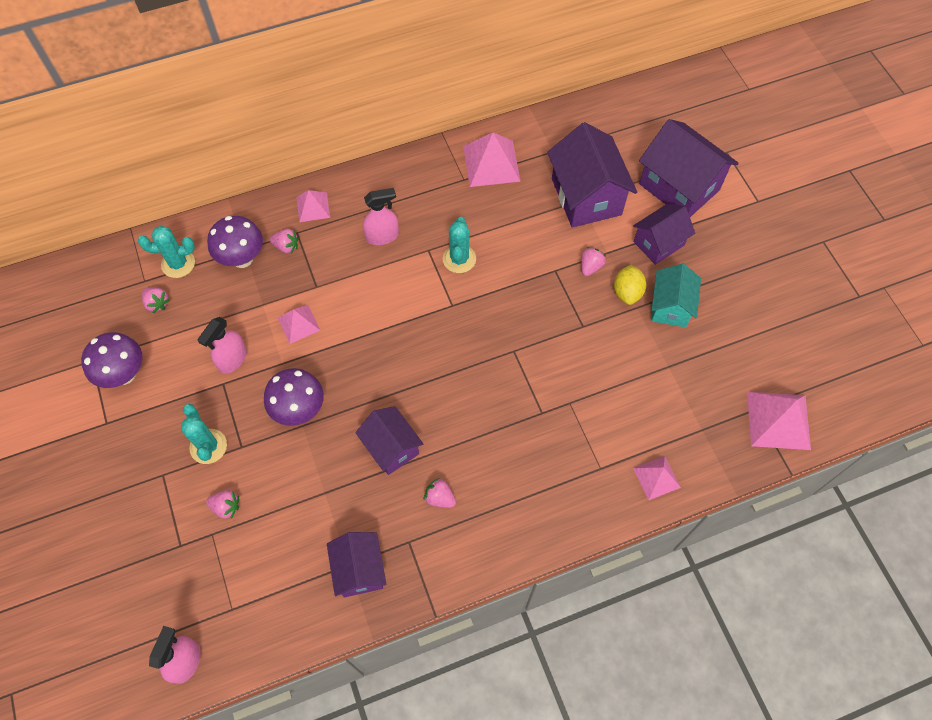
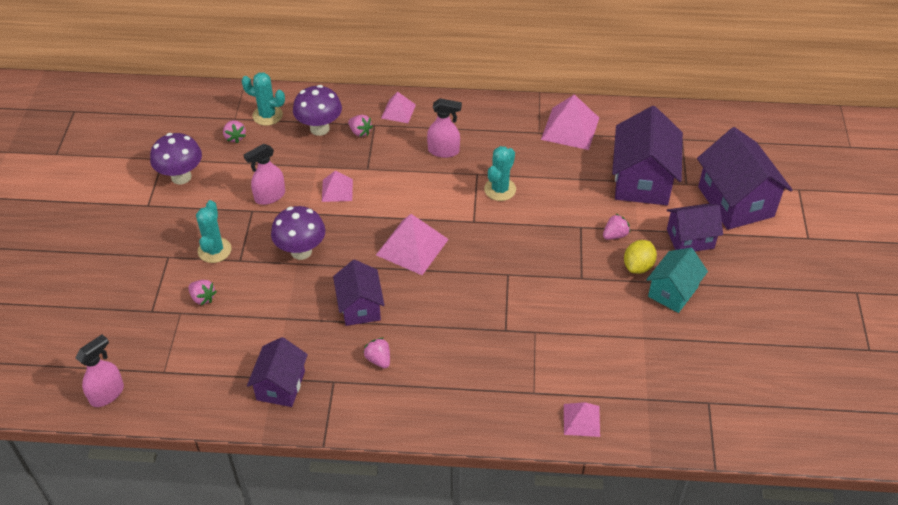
camera: 25 degrees right, 15 degrees down
(778, 420) = (727, 420): pink pyramid -> pink pyramid (412, 247)

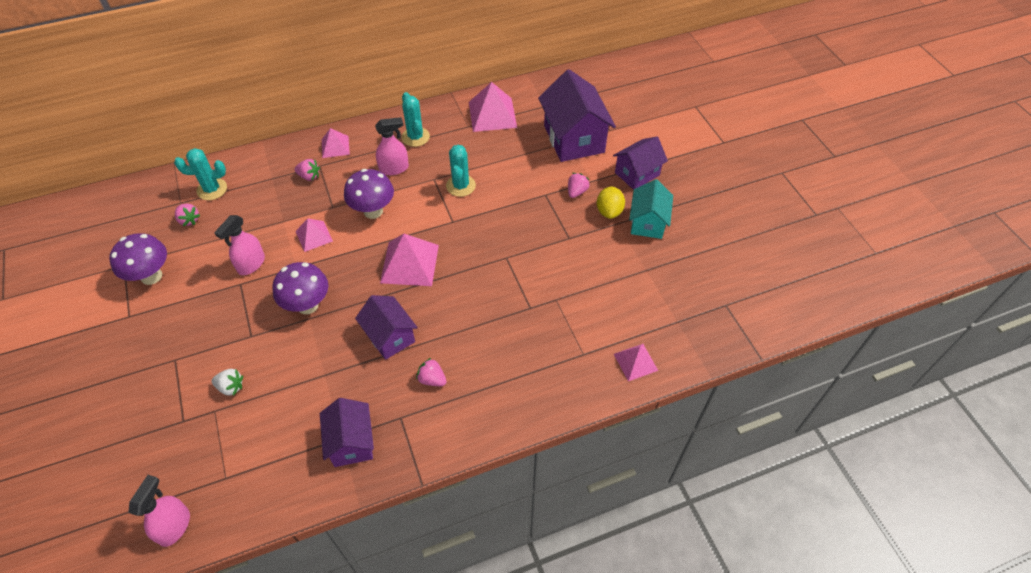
camera: 25 degrees left, 5 degrees up
(203, 298) = (231, 387): pink strawberry -> white strawberry
(214, 250) = (220, 335): turquoise cactus -> turquoise cactus (415, 137)
(319, 129) = (269, 185): purple mushroom -> purple mushroom (373, 211)
(735, 201) = (654, 132): purple house -> none

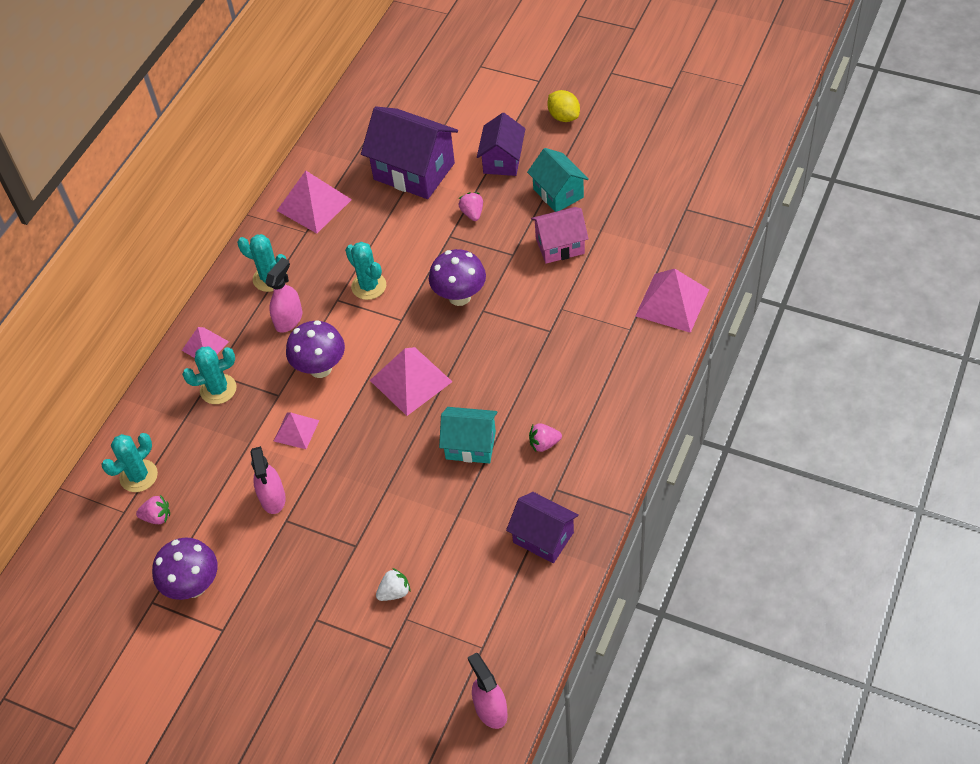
camera: 40 degrees left, 0 degrees up
(307, 305) = (370, 483): purple mushroom -> purple mushroom (459, 297)
(309, 176) = (218, 389): pink strawberry -> turquoise cactus
(390, 336) = (470, 445): purple house -> turquoise house
(606, 257) = (560, 246): none -> pink house
(609, 211) = (518, 208): yellow lemon -> yellow lemon (563, 116)
(635, 362) = (672, 302): pink pyramid -> pink pyramid, size x1.69

